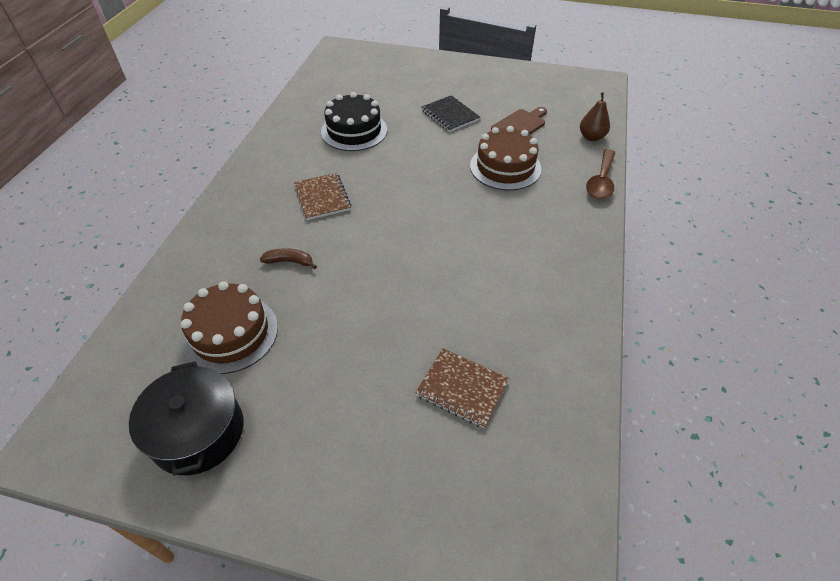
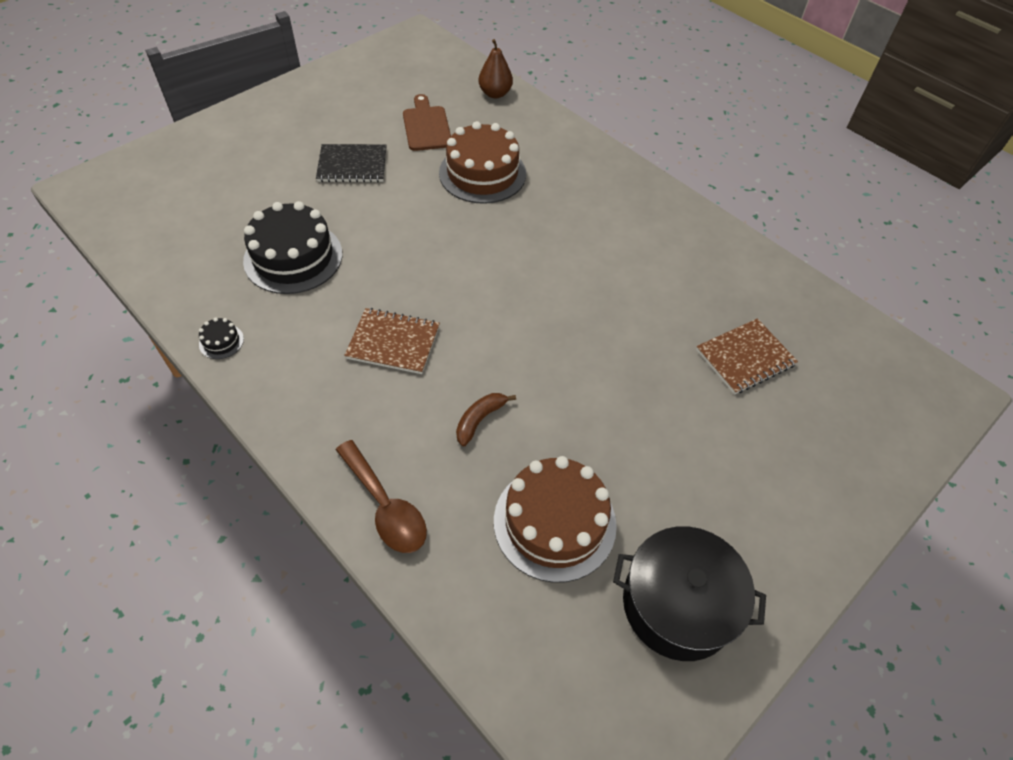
camera: 60 degrees left, 5 degrees up
(273, 138) = (221, 341): none -> black cake
(601, 181) = (562, 125): brown spoon -> brown spoon (385, 506)

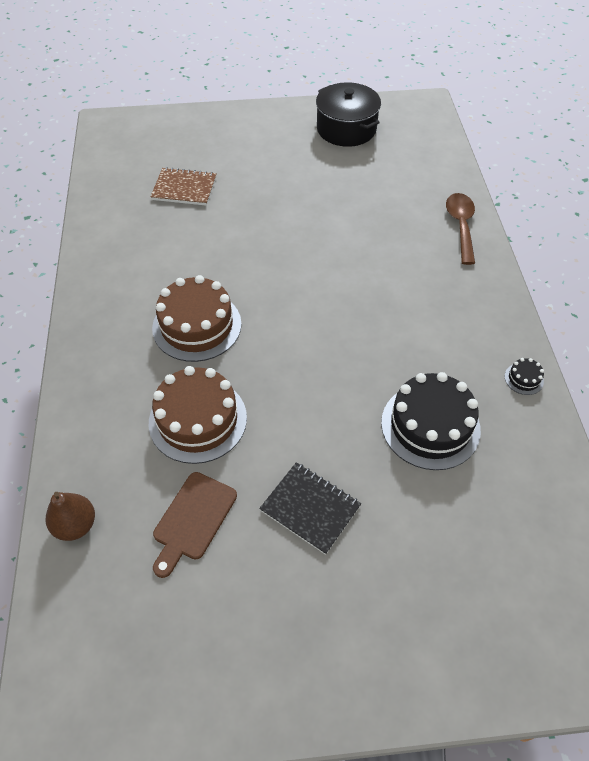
camera: 140 degrees left, 0 degrees up
(393, 342) = (394, 310): brown notebook -> none
(479, 420) = (374, 238): brown banana -> none
(554, 522) = (374, 178): brown cake -> brown cake (197, 326)

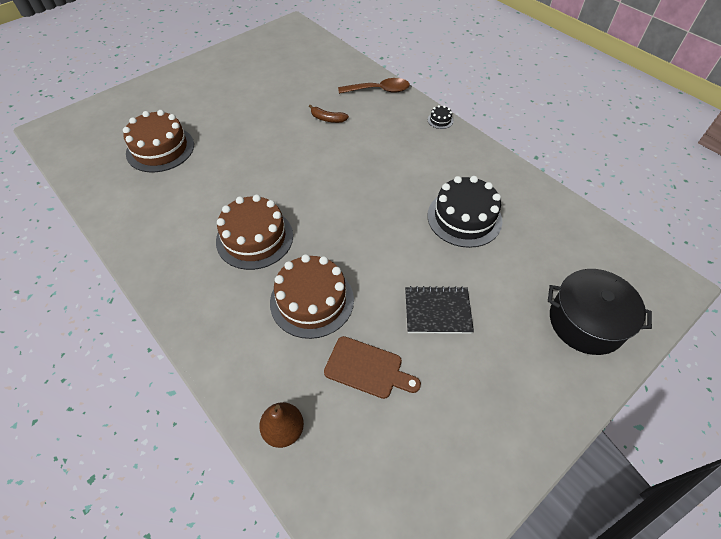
camera: 35 degrees left, 0 degrees up
(184, 188) = (160, 149): brown notebook -> brown cake
(193, 519) = (367, 368): brown cutting board -> brown cutting board turned 60 degrees counterclockwise
(346, 129) = (250, 60): black pot -> black pot (586, 322)
(373, 233) = (327, 119): none -> brown banana
(461, 226) = (379, 90): brown spoon -> brown spoon turned 120 degrees clockwise
(524, 379) = (491, 162): black cake -> black cake (440, 120)

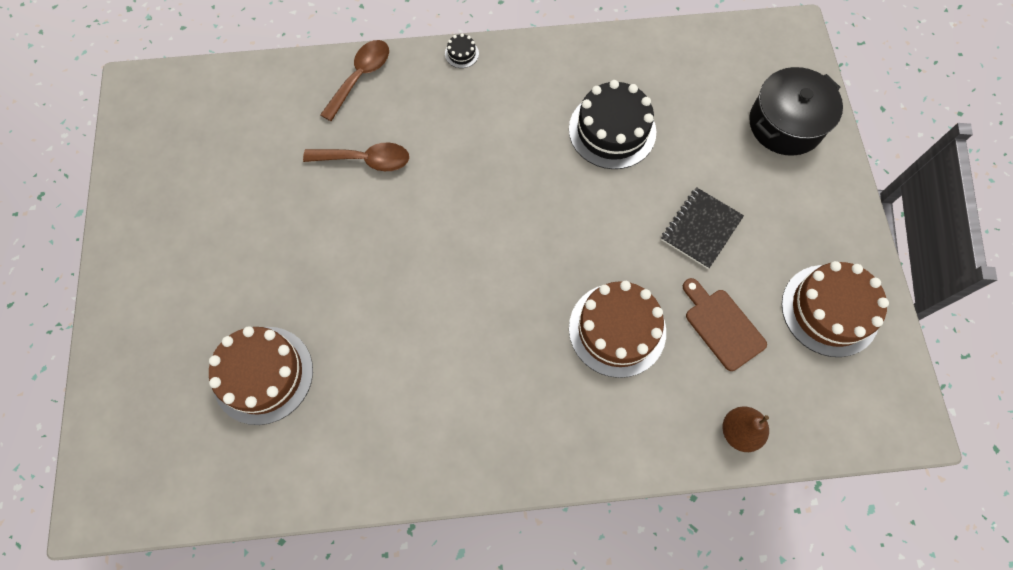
camera: 55 degrees left, 15 degrees up
(254, 238) = (496, 340): brown cake -> brown cake (830, 310)
(327, 119) = (365, 160): brown banana -> brown spoon
(367, 368) = (722, 326): brown cutting board -> brown cutting board turned 90 degrees counterclockwise

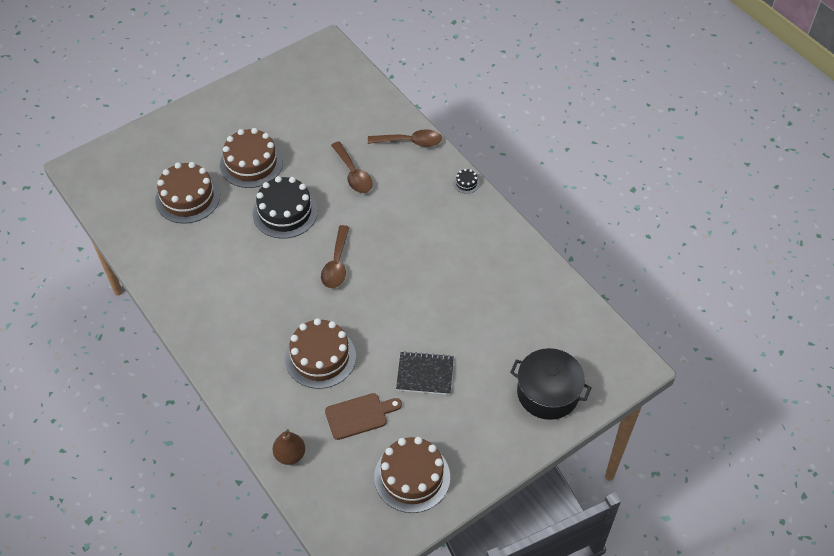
camera: 60 degrees right, 15 degrees down
(262, 268) = (251, 163): none -> brown cake
(490, 245) = (336, 264): none -> brown spoon
(612, 130) = (466, 291): black cake -> black cake (285, 212)
(722, 326) = (359, 415): brown cutting board -> brown cutting board turned 45 degrees clockwise

